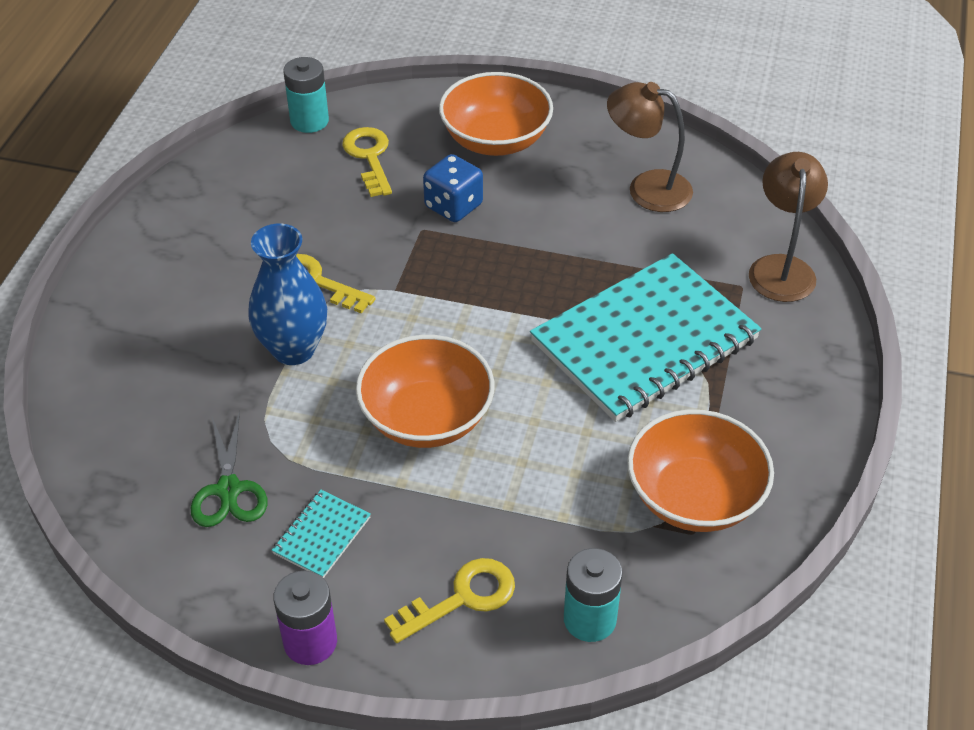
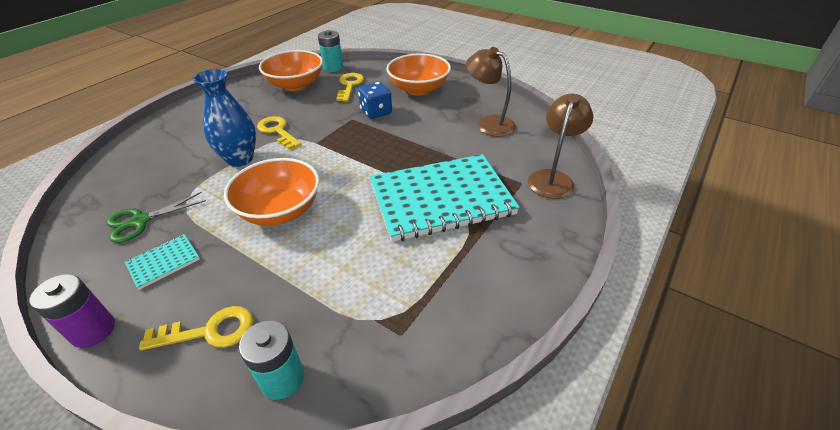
camera: 20 degrees right, 5 degrees down
(229, 490) = (140, 221): green scissors -> green scissors turned 45 degrees clockwise
(694, 497) = (416, 308): orange bowl -> orange bowl (295, 85)

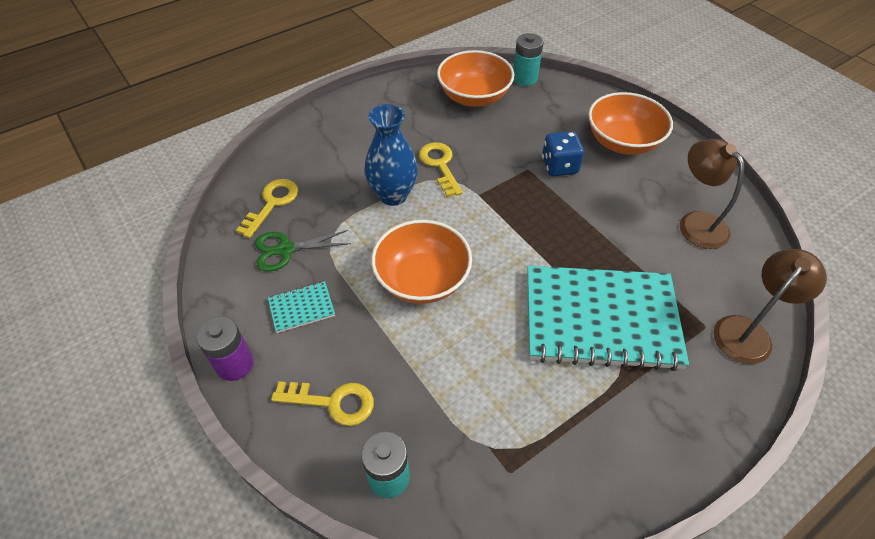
camera: 20 degrees right, 10 degrees up
(349, 85) = (538, 114): yellow key -> yellow key (272, 203)

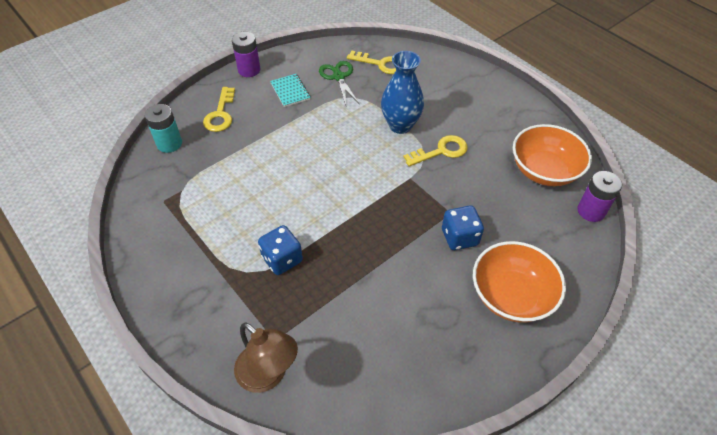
camera: 85 degrees right, 0 degrees up
(422, 279) = (317, 148): orange bowl -> none
(524, 78) = (591, 211): turquoise battery -> purple battery
(600, 319) = (282, 259): turquoise notebook -> blue dice
(696, 222) = (401, 352): brown lamp -> none

